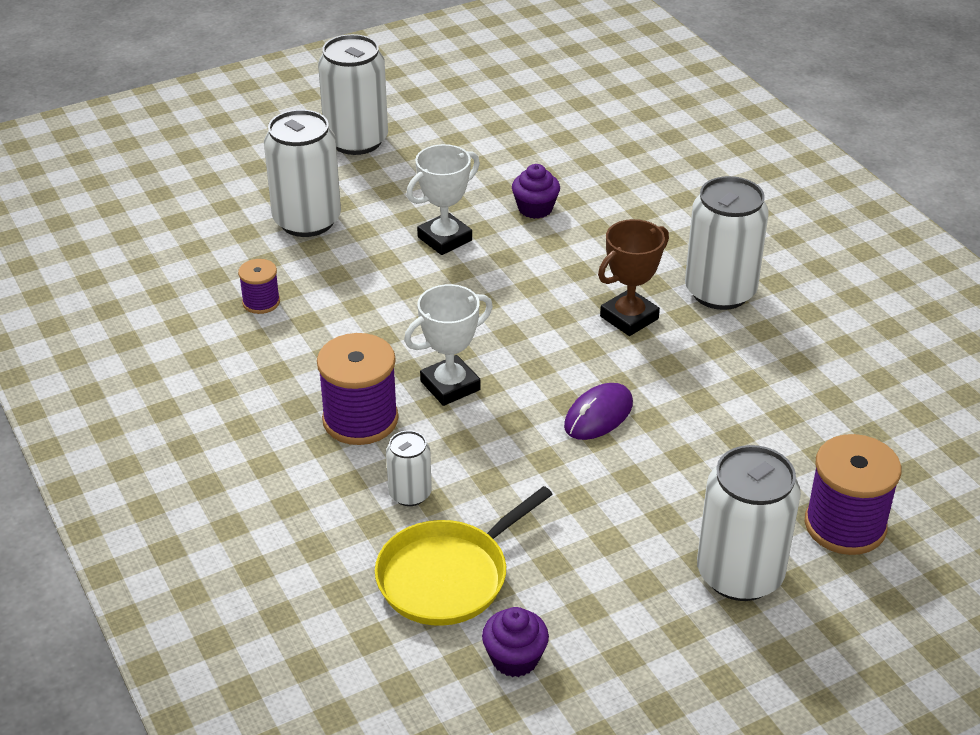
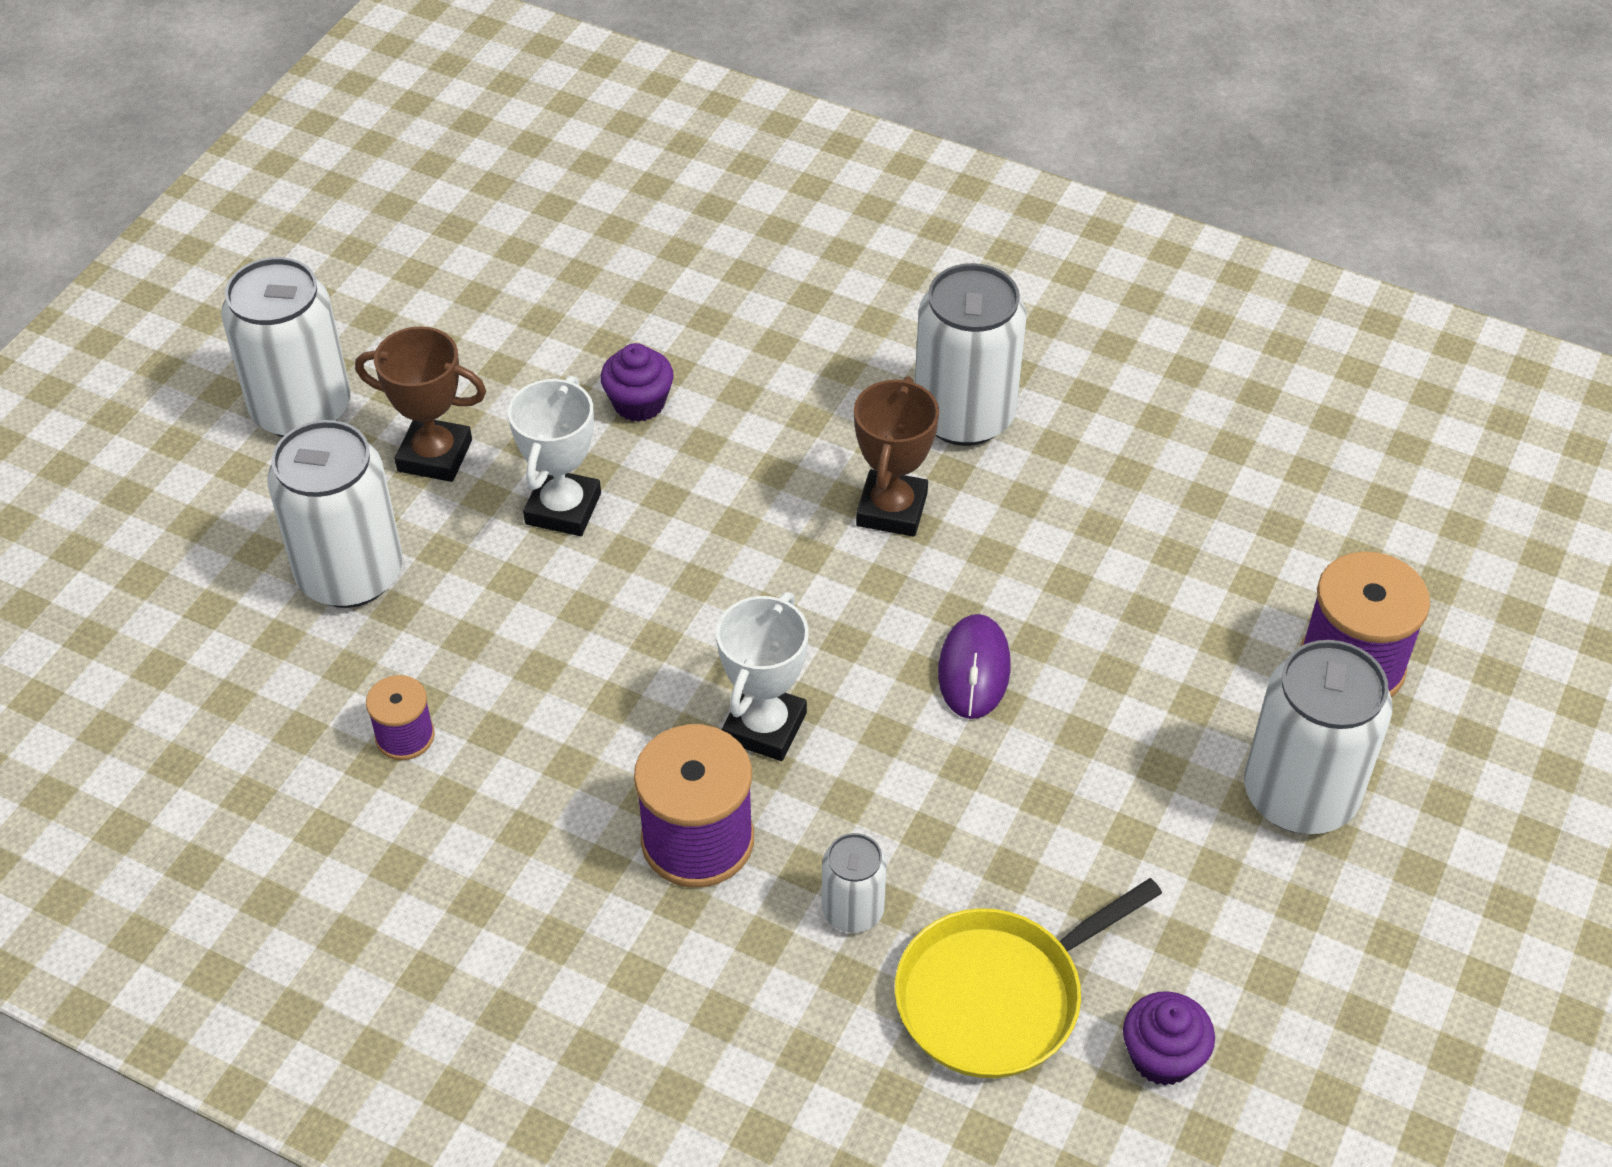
camera: 35 degrees left, 10 degrees up
(402, 188) = (435, 456): none -> brown trophy
(447, 576) = (996, 997): yellow pan -> yellow pan turned 45 degrees clockwise

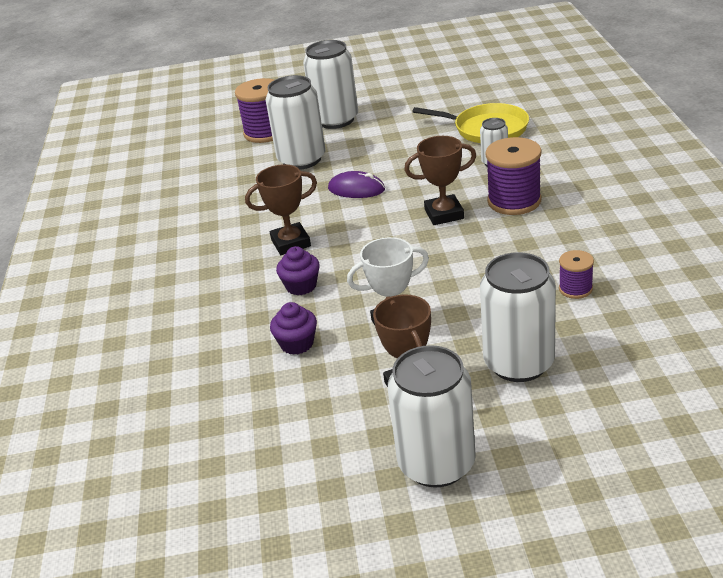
camera: 120 degrees left, 15 degrees down
(764, 727) = (444, 214): white trophy -> brown trophy
(964, 416) = (211, 253): white can -> white can (302, 159)
(974, 669) = (356, 189): purple mouse -> purple mouse turned 45 degrees clockwise
(1162, 1056) = (466, 101): purple cupcake -> purple cupcake (301, 286)

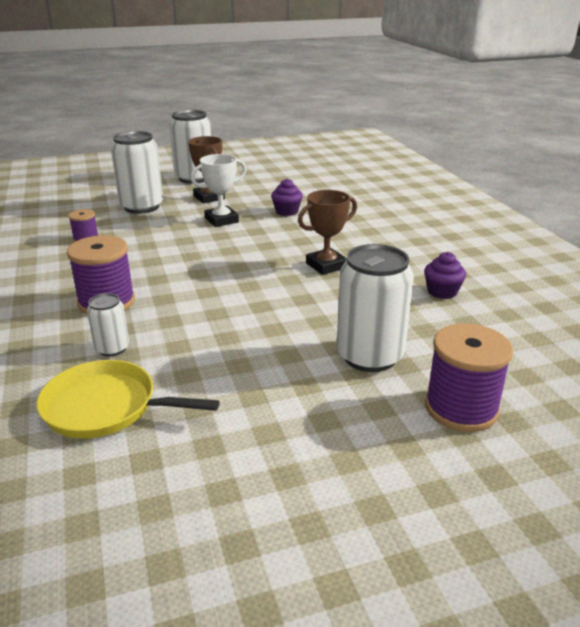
camera: 165 degrees right, 5 degrees down
(301, 286) = (300, 238): purple cupcake -> purple cupcake (442, 292)
(336, 120) = (356, 435): white can -> none
(356, 189) = (280, 315): purple mouse -> none
(444, 214) = (181, 290): brown trophy -> none

